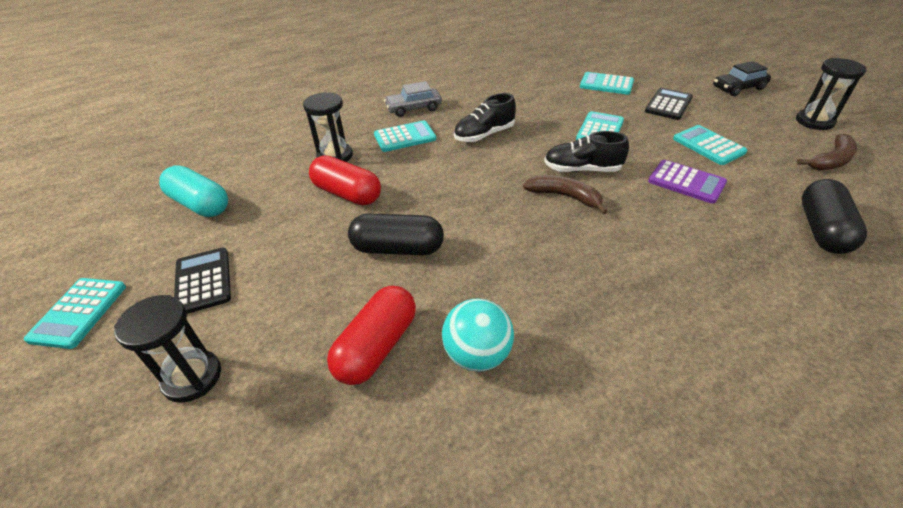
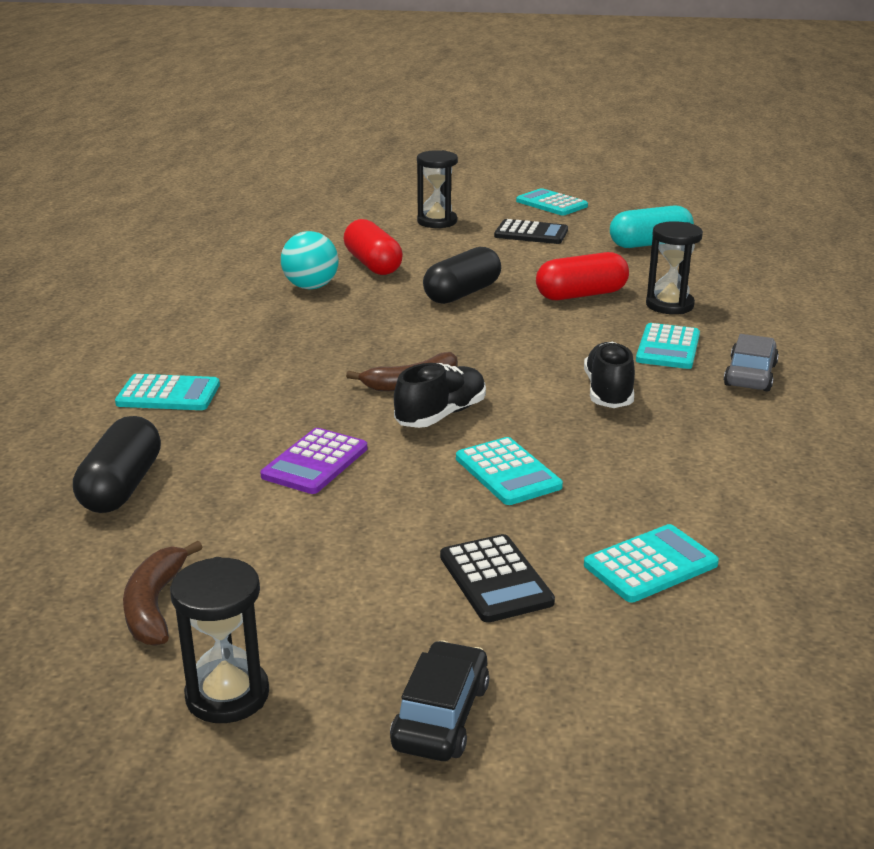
camera: 125 degrees right, 15 degrees down
(686, 182) = (315, 462): purple calculator -> purple calculator turned 45 degrees counterclockwise
(708, 146) = (346, 530): turquoise calculator -> turquoise calculator (168, 394)
(822, 230) = (122, 486): black capsule -> black capsule turned 45 degrees clockwise

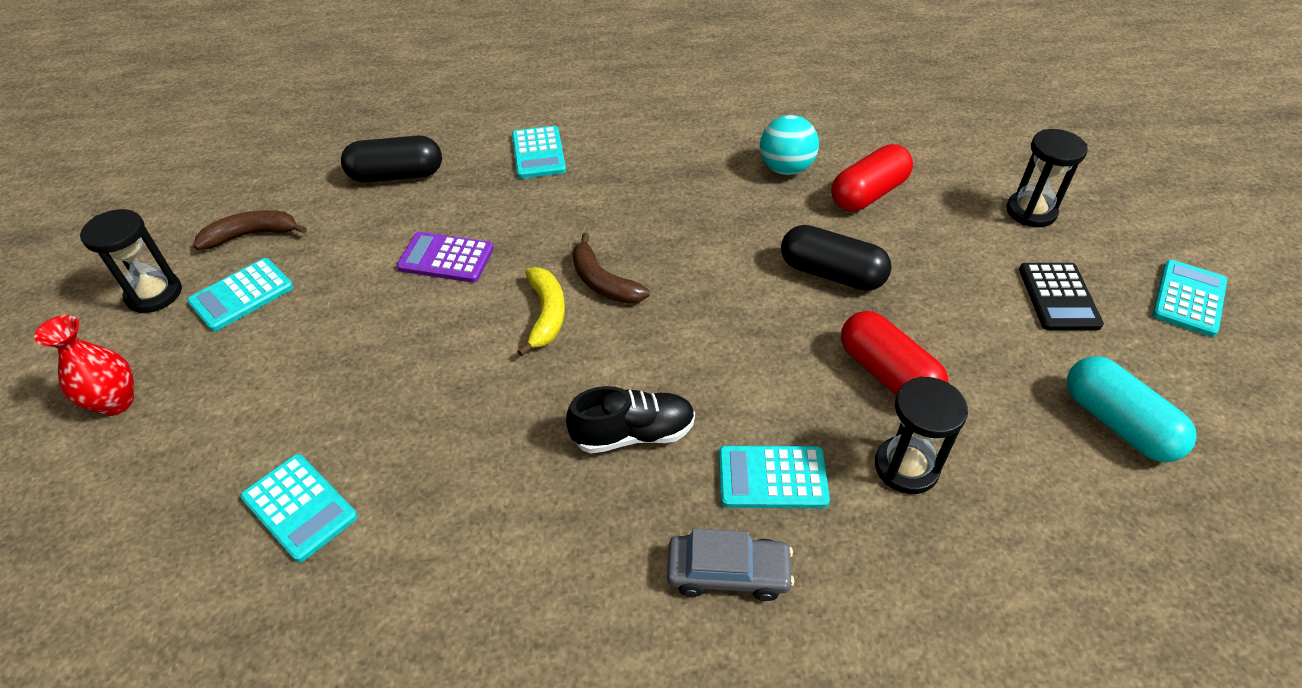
camera: 75 degrees right, 20 degrees up
(440, 715) = (116, 402): black car -> red vase
(441, 415) = (546, 314): black shoe -> yellow banana
(495, 579) = (278, 402): black calculator -> none
(508, 472) = (448, 380): turquoise calculator -> turquoise calculator (242, 295)

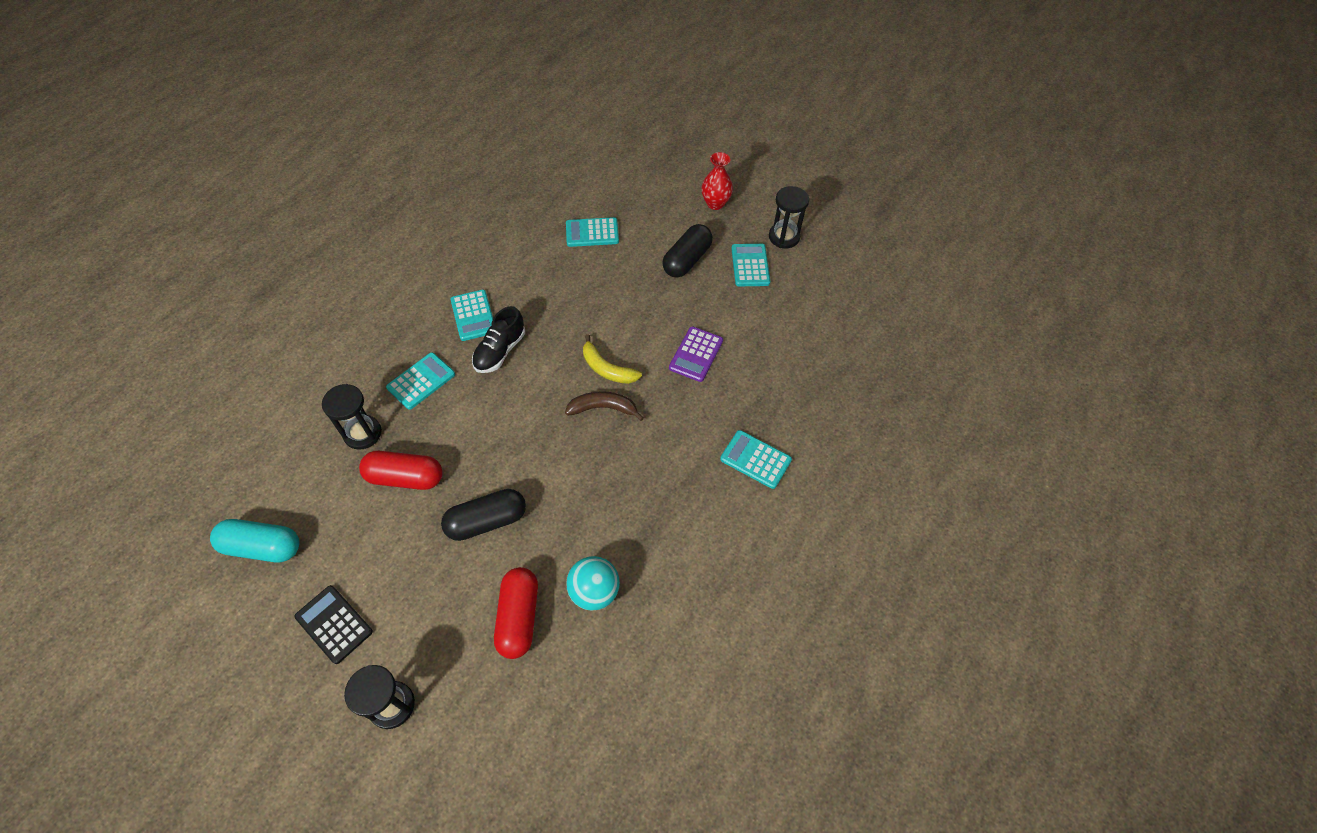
camera: 130 degrees right, 10 degrees up
(251, 235) = (800, 288): brown banana -> none
(396, 175) = (801, 374): black capsule -> black capsule (687, 260)
(446, 258) = (696, 354): purple calculator -> purple calculator turned 150 degrees clockwise
(728, 572) = (408, 334): grey car -> none
(1188, 298) = (242, 701): turquoise calculator -> turquoise calculator (473, 315)

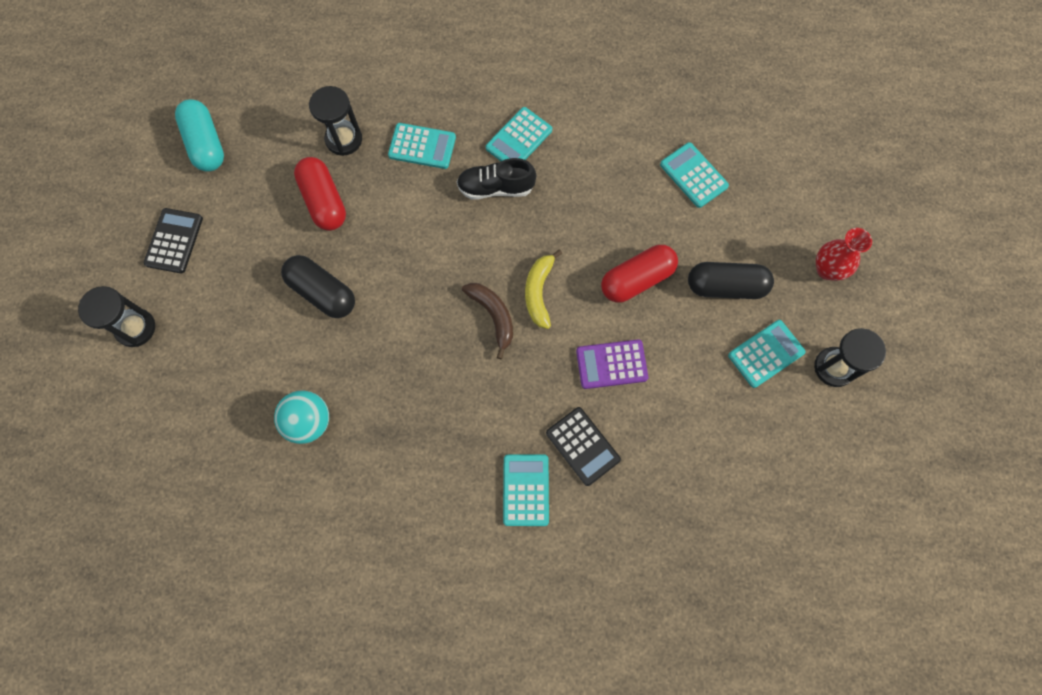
camera: 60 degrees right, 15 degrees up
(518, 617) = (253, 375): red capsule -> red capsule (636, 279)
(745, 405) = (583, 446): none -> black calculator

